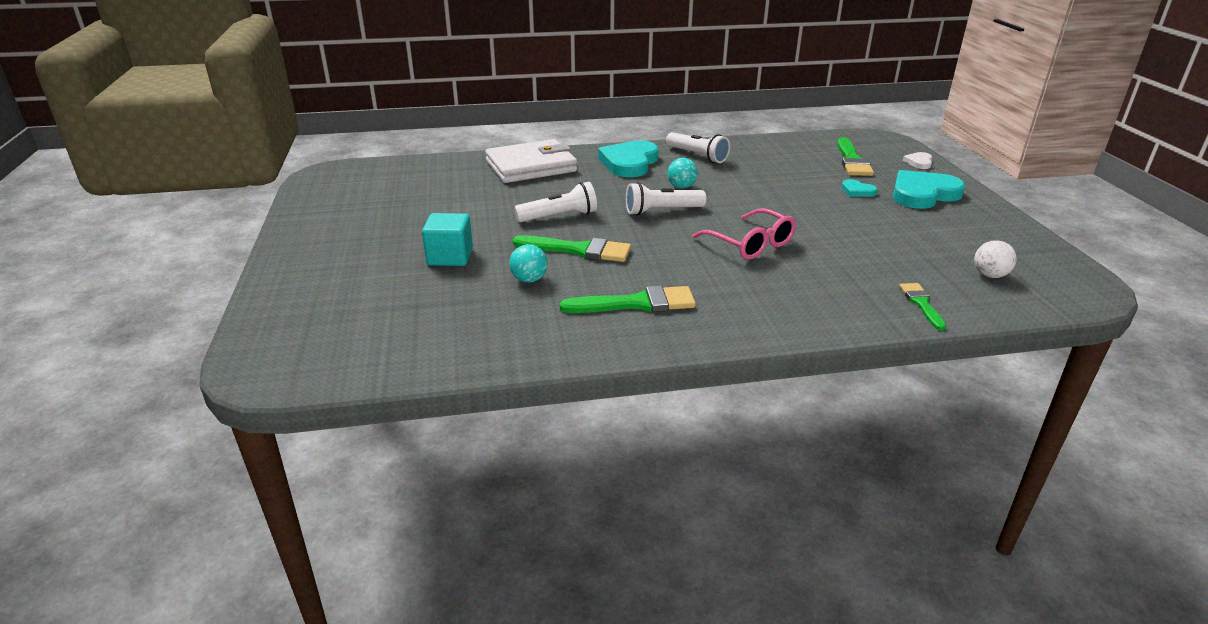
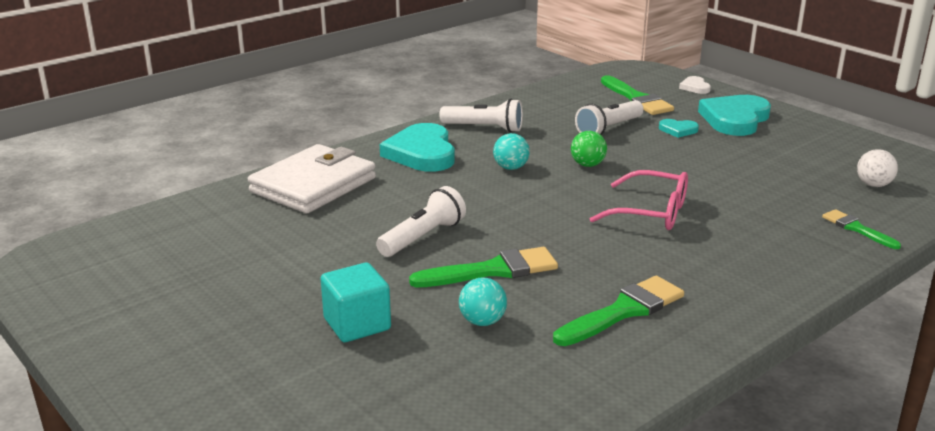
camera: 30 degrees left, 5 degrees down
(662, 211) = (524, 200): white flashlight -> white flashlight (609, 129)
(744, 199) = (587, 165): none -> green ball

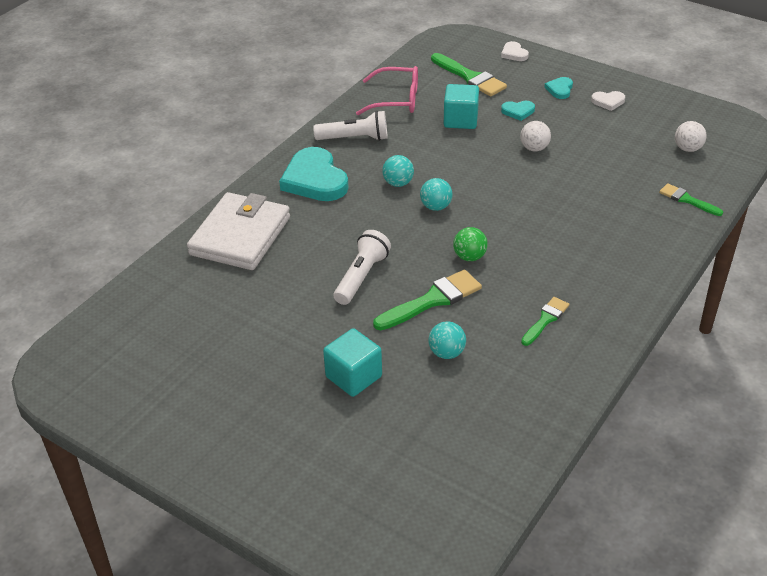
camera: 15 degrees left, 15 degrees up
(542, 192) = (436, 207): none -> turquoise ball
(587, 165) = (459, 168): green ball -> green ball (469, 257)
(609, 129) = (460, 120): white flashlight -> turquoise cube
(624, 311) = (545, 320): green brush -> green brush, size x0.60
(651, 213) = (530, 213): pink glasses -> pink glasses (396, 100)
(682, 161) = (534, 148): none -> white ball
(735, 119) = (560, 89): turquoise heart -> turquoise heart, size x0.47
(788, 135) = (608, 102): none -> white heart

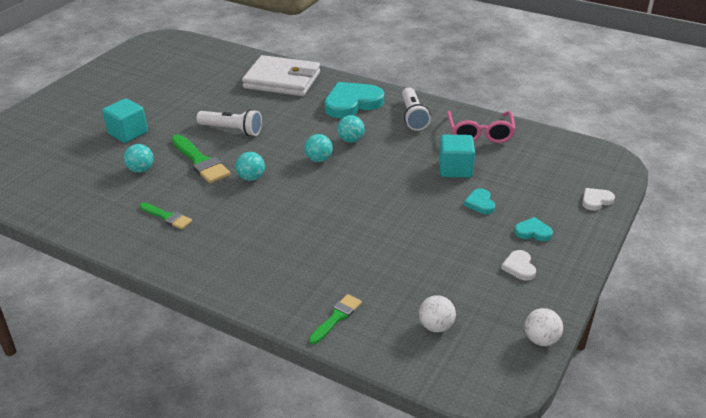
camera: 85 degrees right, 5 degrees down
(469, 257) = (251, 178): green ball -> turquoise ball
(470, 77) = (535, 173): green brush -> none
(534, 148) = (416, 213): white ball -> white ball (541, 340)

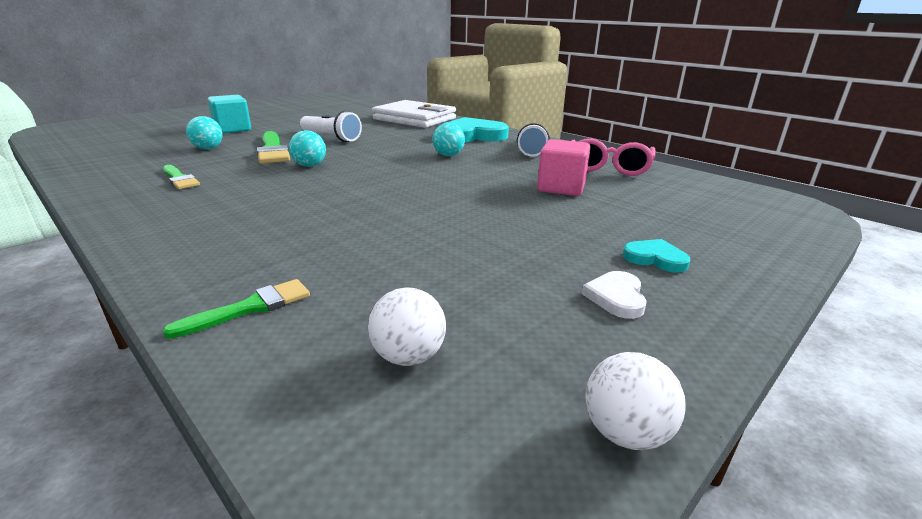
camera: 15 degrees right, 10 degrees down
(319, 159) = (399, 163): turquoise ball -> none
(455, 169) = (561, 188): turquoise cube -> pink cube
(480, 203) = (580, 219): turquoise heart -> none
(596, 200) = (771, 240): white heart -> none

